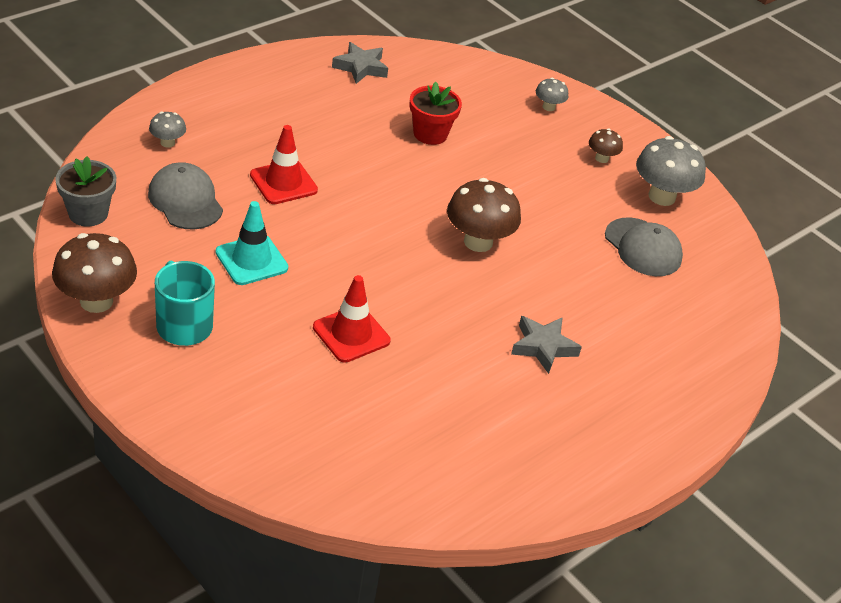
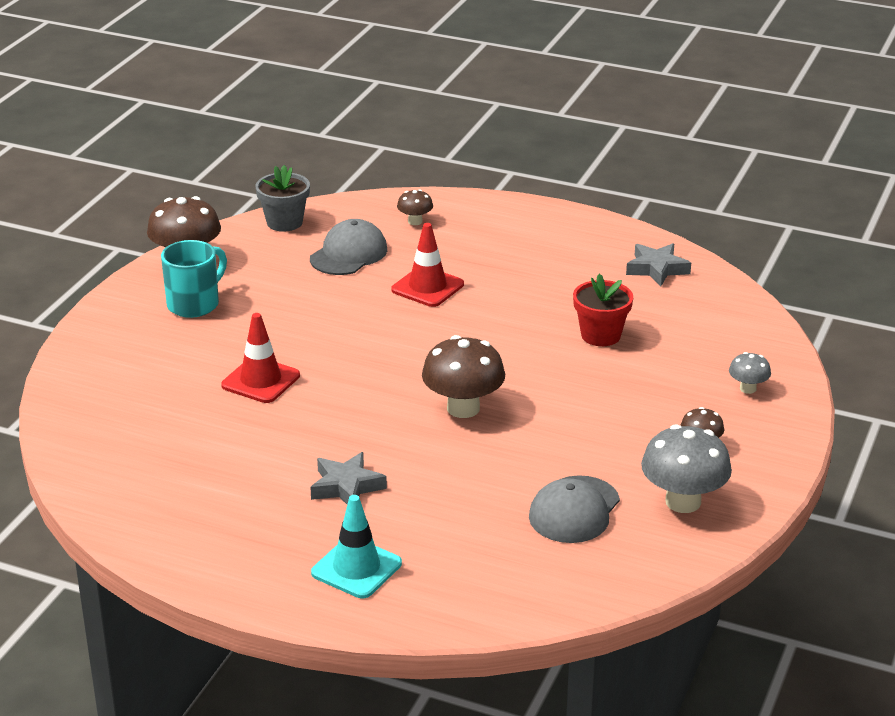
camera: 70 degrees right, 10 degrees down
(167, 143) = (415, 221): grey mushroom -> brown mushroom
(251, 260) = (306, 306): turquoise traffic cone -> turquoise traffic cone (356, 568)

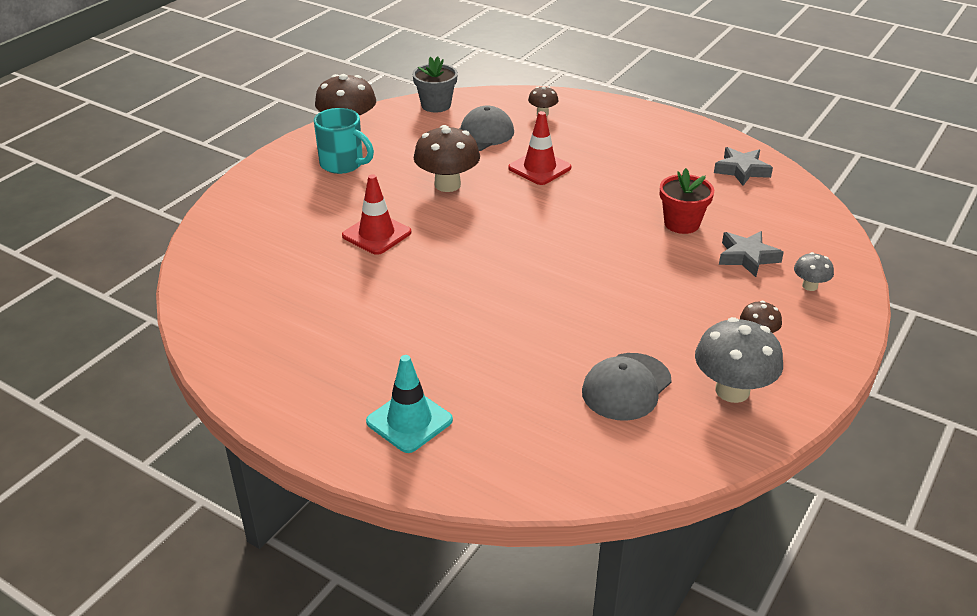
camera: 10 degrees right, 5 degrees up
(195, 304) = (343, 164): turquoise mug -> turquoise mug turned 75 degrees clockwise
(346, 486) = (422, 339): grey star -> grey star (747, 257)
(463, 408) = (545, 277): brown mushroom -> brown mushroom (447, 185)

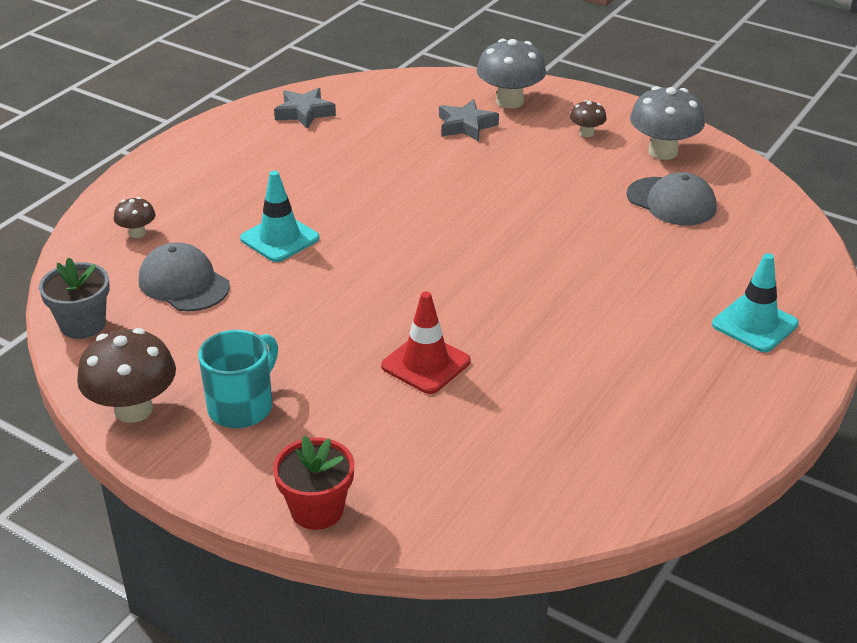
camera: 90 degrees left, 0 degrees up
(447, 185) = (311, 309): brown mushroom -> none
(539, 168) = (279, 238): red traffic cone -> turquoise traffic cone
(681, 223) = (406, 155): red flower pot -> red flower pot (317, 510)
(810, 286) = (509, 101): grey mushroom -> grey mushroom, size x1.95

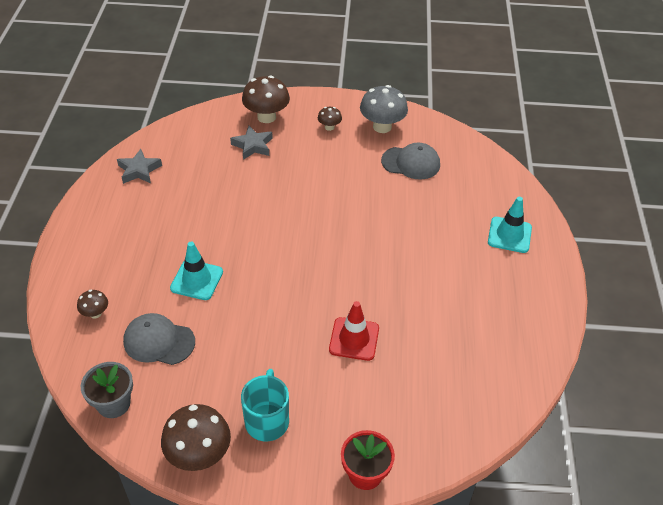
camera: 30 degrees left, 10 degrees up
(509, 101) = (266, 117): grey mushroom -> brown mushroom

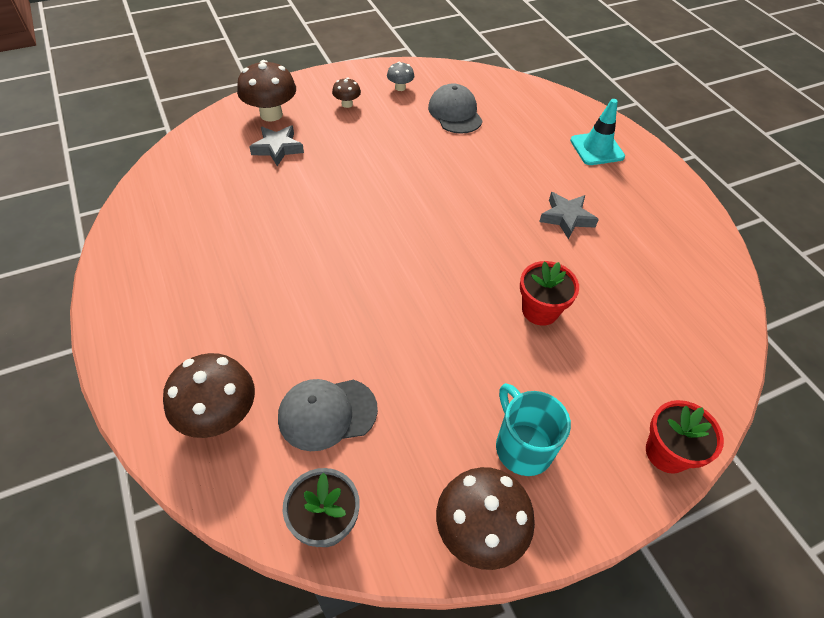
camera: 30 degrees left, 5 degrees up
(95, 313) = (219, 416): brown mushroom -> brown mushroom, size x1.95
(139, 170) = (157, 220): grey star -> grey star (566, 218)
(197, 280) = (320, 319): turquoise traffic cone -> none
(354, 339) = (540, 310): red traffic cone -> red flower pot
(382, 127) = (400, 87): grey mushroom -> grey mushroom, size x0.51
(411, 163) = (455, 113): grey cap -> grey cap turned 90 degrees counterclockwise

